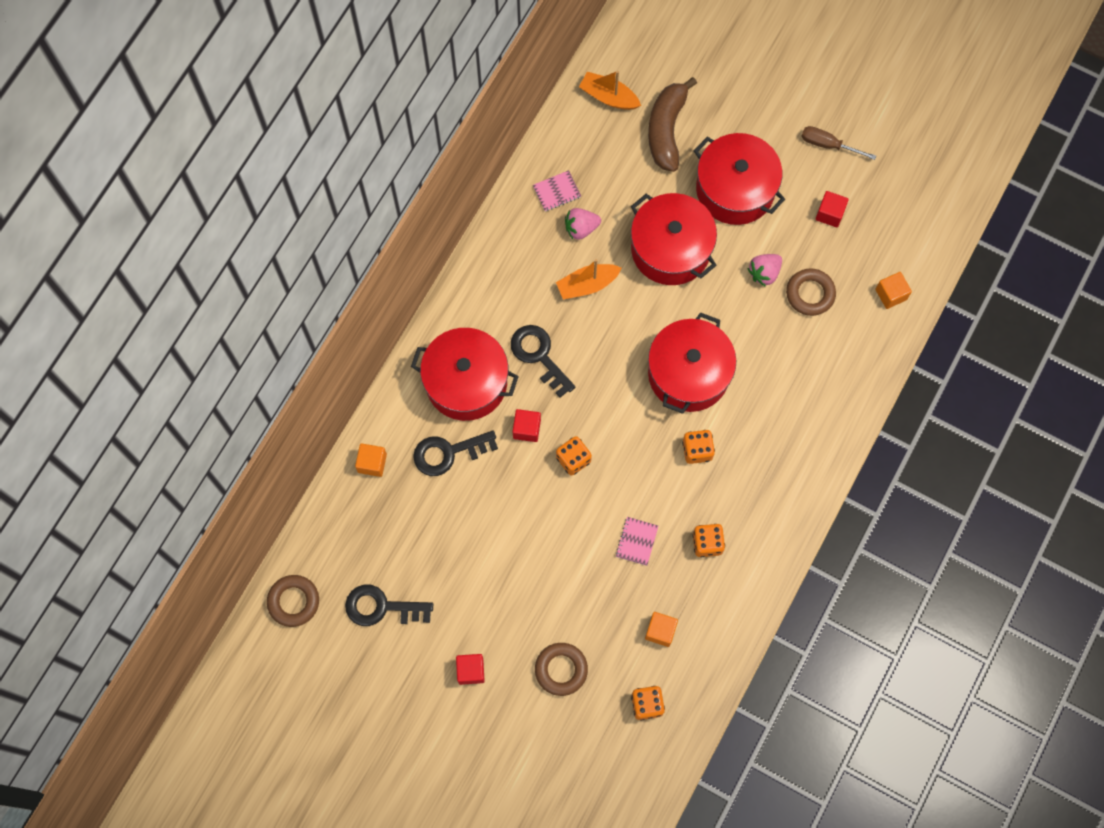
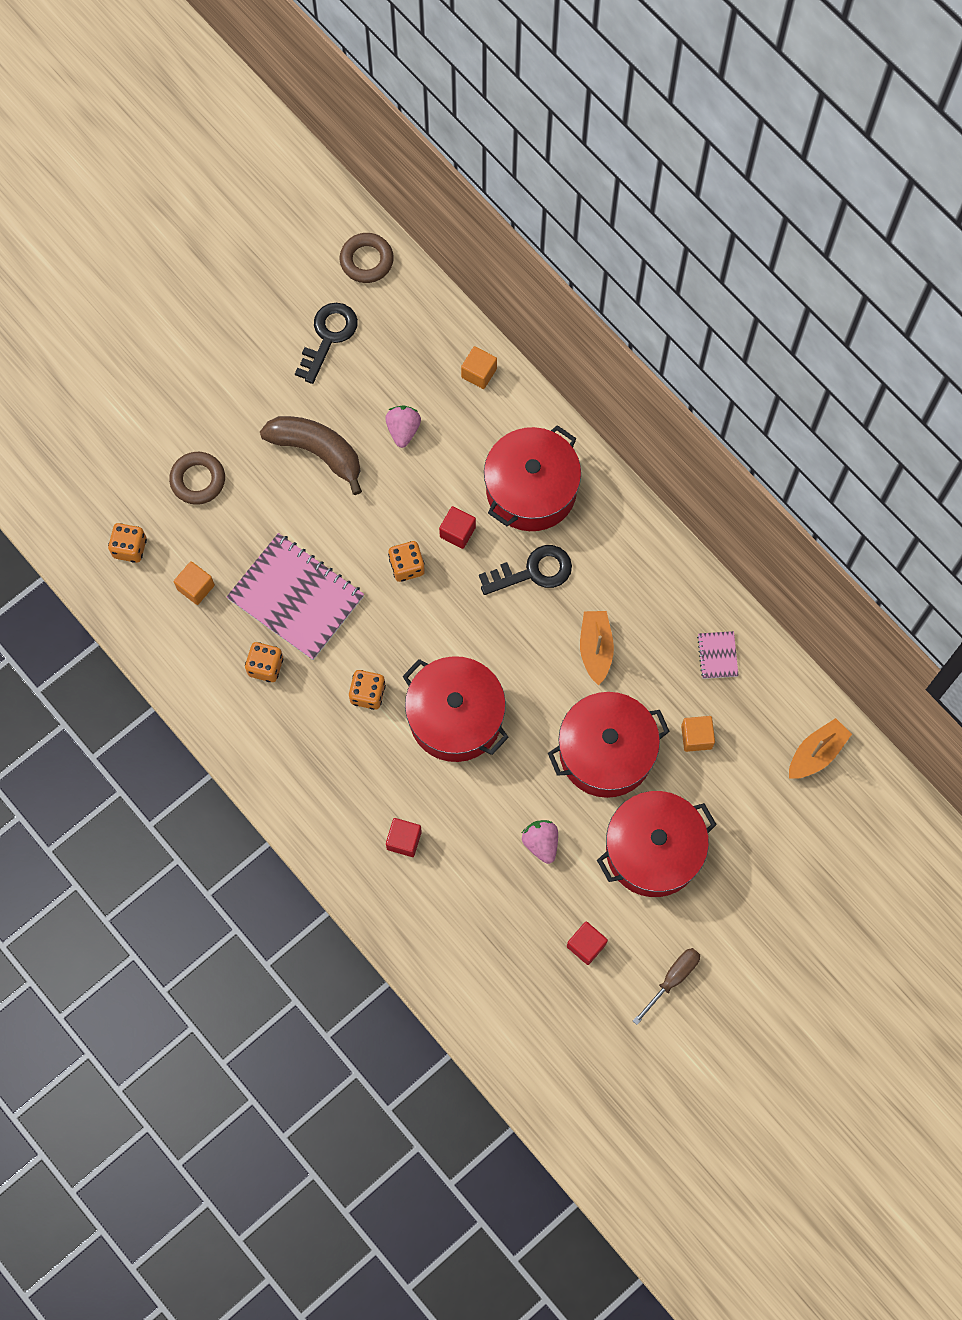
camera: 110 degrees right, 0 degrees up
(448, 453) = (461, 447): black key -> none
(470, 671) = (232, 397): red cube -> red cube (404, 840)
(581, 228) = (664, 665): pink strawberry -> pink strawberry (403, 430)
(636, 541) = (296, 598): pink notebook -> pink notebook, size x2.35
(666, 130) = (753, 802): brown banana -> brown banana (317, 452)
(810, 294) = (498, 883): brown ring -> none
(891, 294) = (464, 973): orange cube -> orange cube (696, 737)

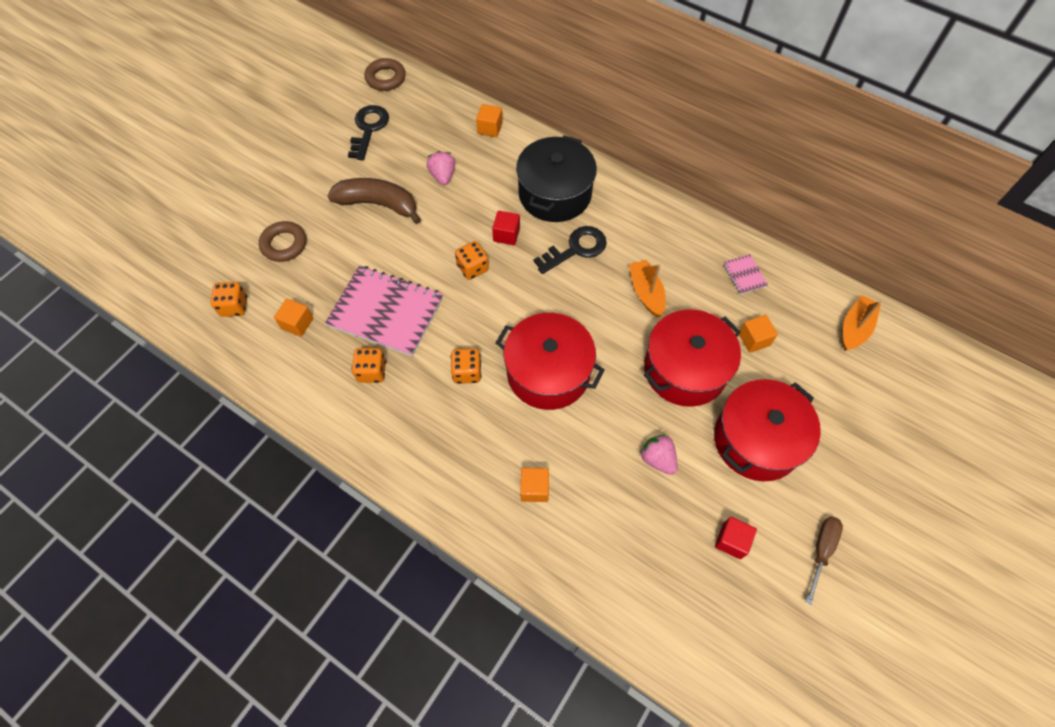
camera: 15 degrees left, 10 degrees down
(404, 840) = (534, 488): red cube -> orange cube
(531, 490) = (555, 194): red pot -> black pot

